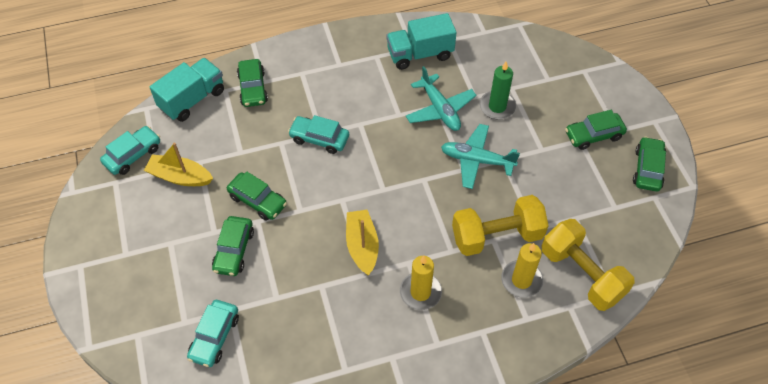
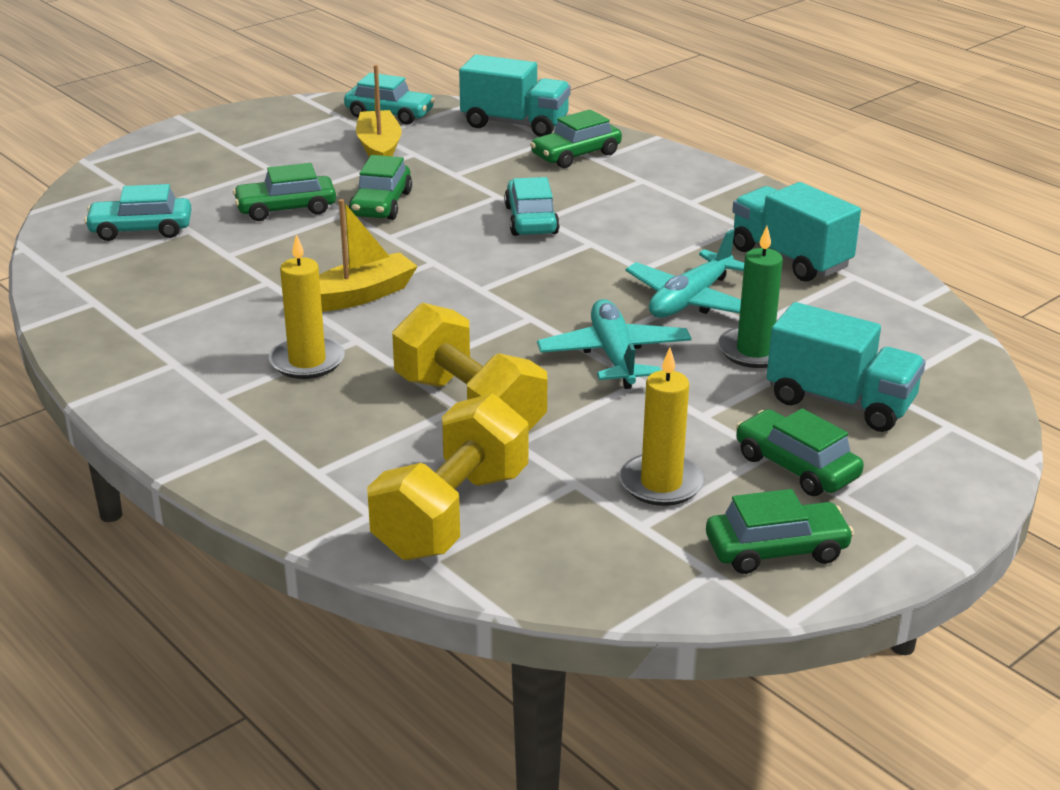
camera: 65 degrees right, 25 degrees down
(521, 280) = (394, 451): yellow candle -> yellow candle (661, 483)
(552, 97) = (840, 402): none -> turquoise truck

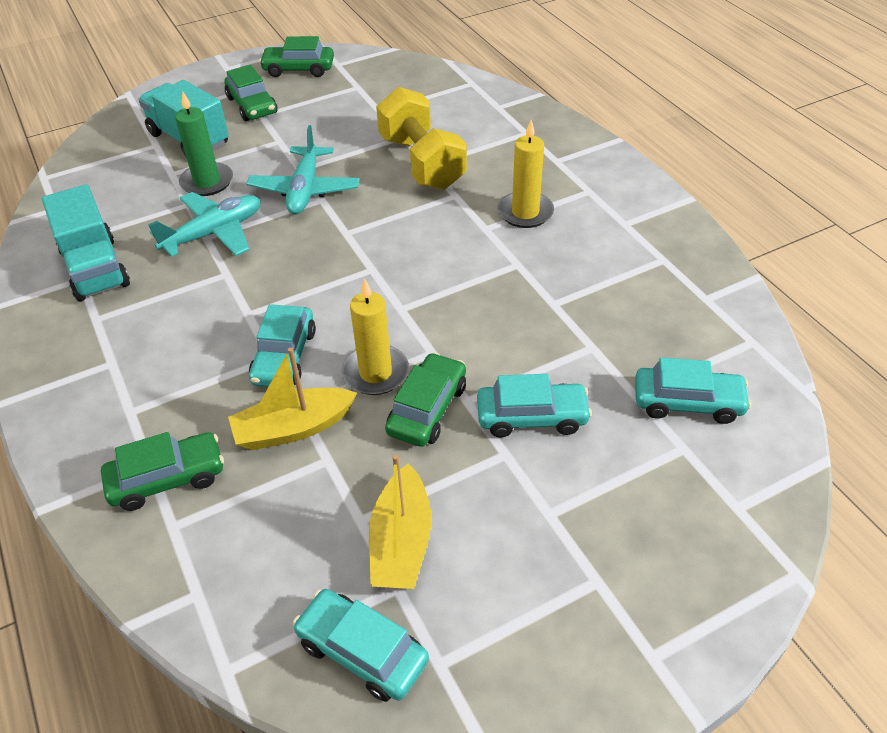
camera: 165 degrees left, 15 degrees up
(286, 209) = (532, 417): green car -> turquoise car
(360, 296) = (474, 274): yellow boat -> yellow boat (293, 428)
(452, 514) = (454, 102): yellow dumbbell -> none
(515, 124) = (198, 580): turquoise truck -> none
(661, 483) = (332, 105): yellow candle -> yellow candle (375, 373)

